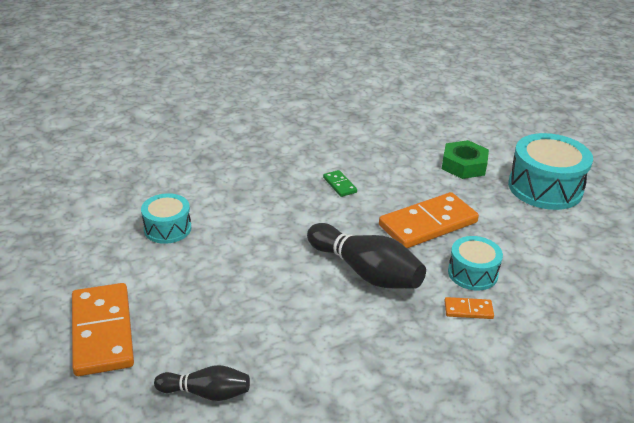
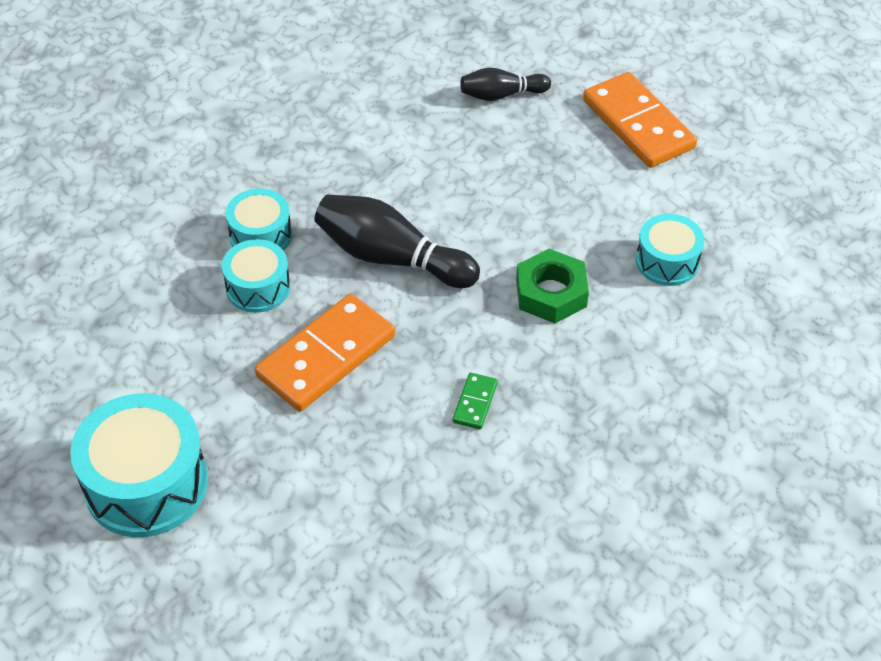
camera: 165 degrees right, 15 degrees up
(340, 185) = (475, 402): green domino -> green domino turned 60 degrees clockwise
(464, 165) = (284, 506): green nut -> green nut (551, 293)
(468, 310) = (260, 235): orange domino -> turquoise drum

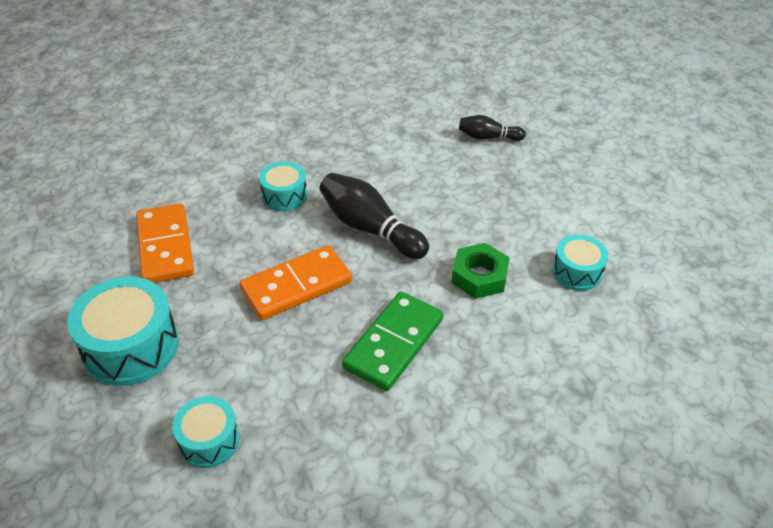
camera: 15 degrees right, 5 degrees down
(258, 287) = (268, 229): turquoise drum -> turquoise drum (209, 440)
(475, 402) = (393, 343): green domino -> green domino, size x2.25
(638, 124) = (582, 173): orange domino -> orange domino (165, 246)

